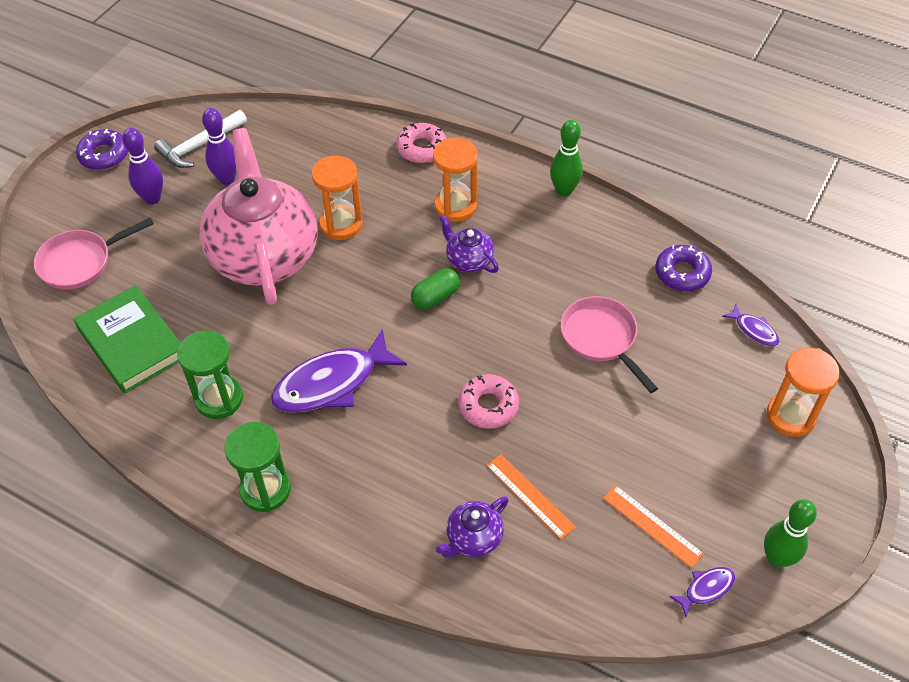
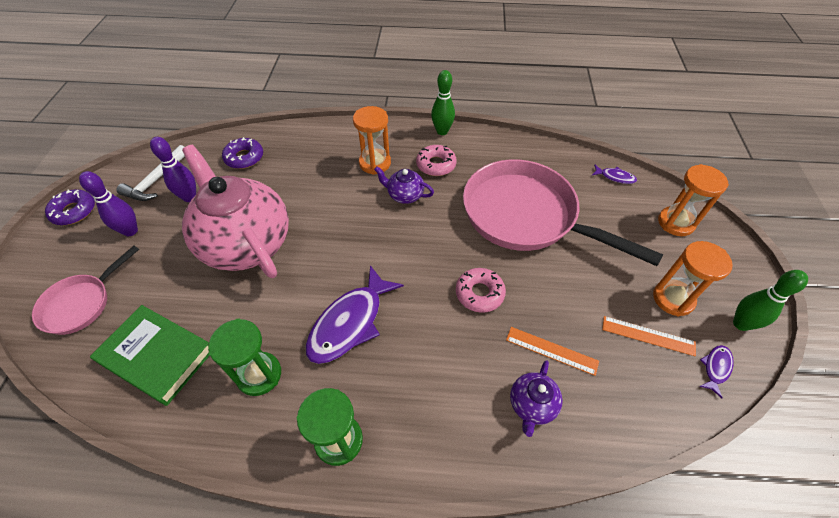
camera: 25 degrees left, 0 degrees up
(341, 224) = (297, 201): orange hourglass -> orange hourglass (673, 299)
(421, 148) = (330, 133): pink donut -> pink donut (436, 165)
(435, 297) = (395, 228): green capsule -> none
(601, 338) = (526, 216): pink pan -> pink pan, size x1.96
(682, 273) = (548, 157): purple donut -> purple donut (244, 157)

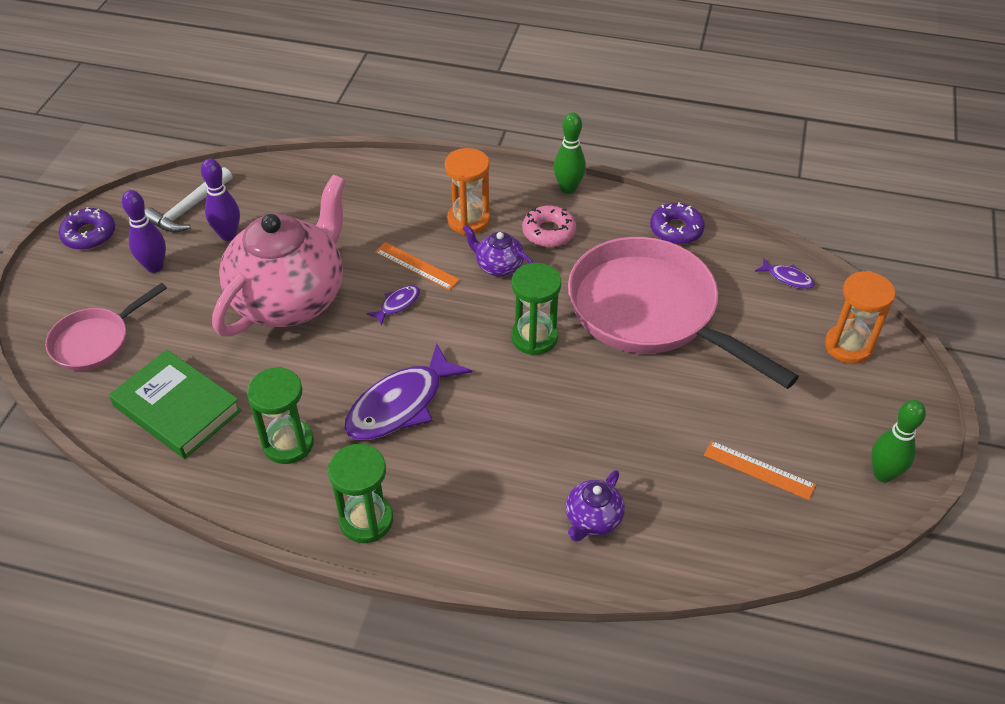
camera: 10 degrees right, 5 degrees down
(244, 157) = (301, 193): purple donut -> purple donut (676, 229)
(246, 243) = (290, 298): pink teapot -> pink teapot turned 60 degrees clockwise
(445, 248) = (534, 337): none -> green hourglass
(479, 293) = (564, 394): pink donut -> none
(551, 350) = (633, 468): orange ruler -> orange ruler (416, 266)
(673, 299) = (807, 434): orange hourglass -> none
(715, 368) = (829, 516): purple fish -> purple fish (397, 304)

